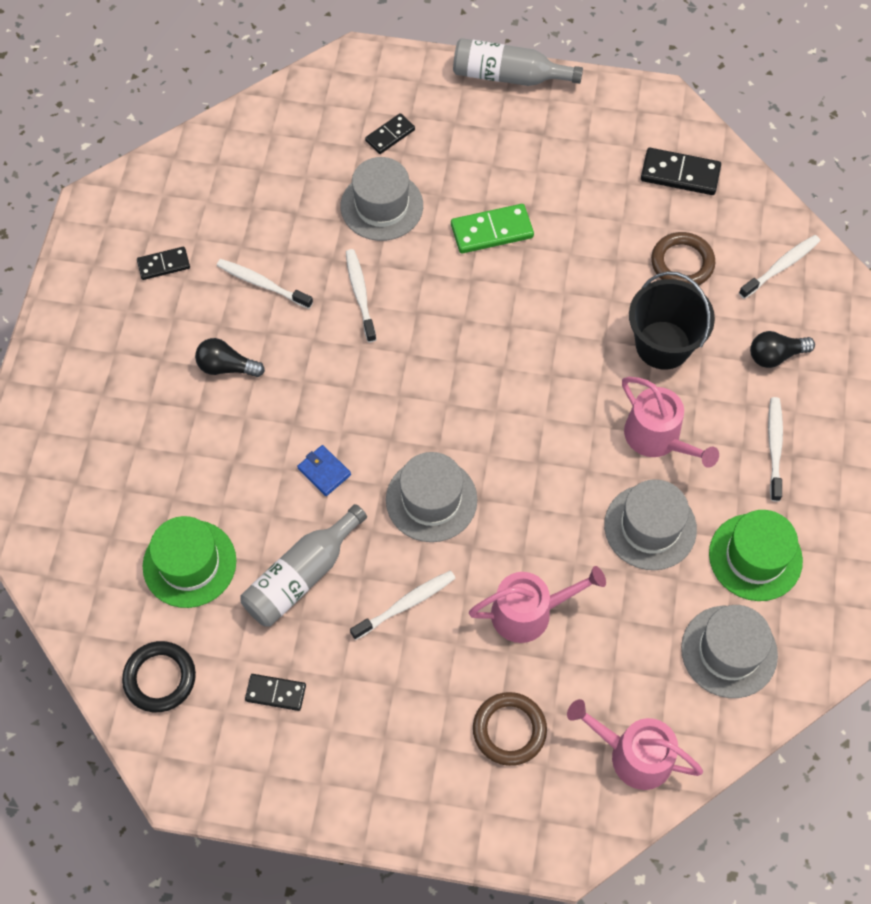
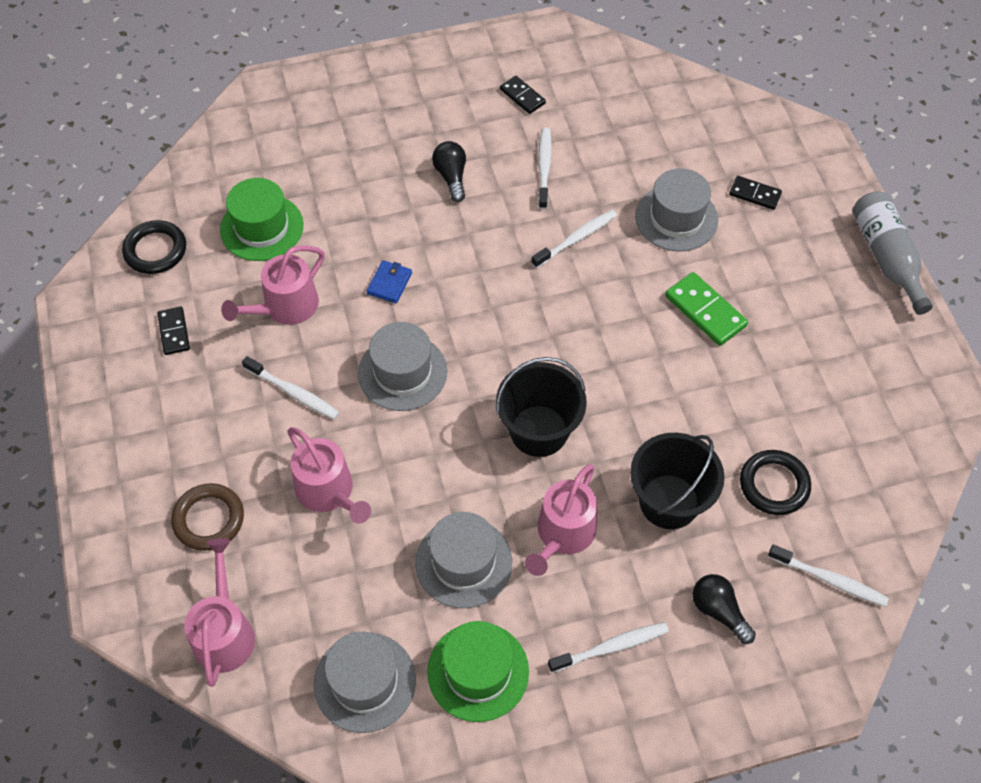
camera: 65 degrees right, 5 degrees down
(301, 576) = (285, 307): grey bottle -> pink watering can
(548, 413) = (539, 431): none -> black bucket
(680, 174) = (878, 445): black domino -> none
(682, 263) = (774, 485): brown ring -> black ring

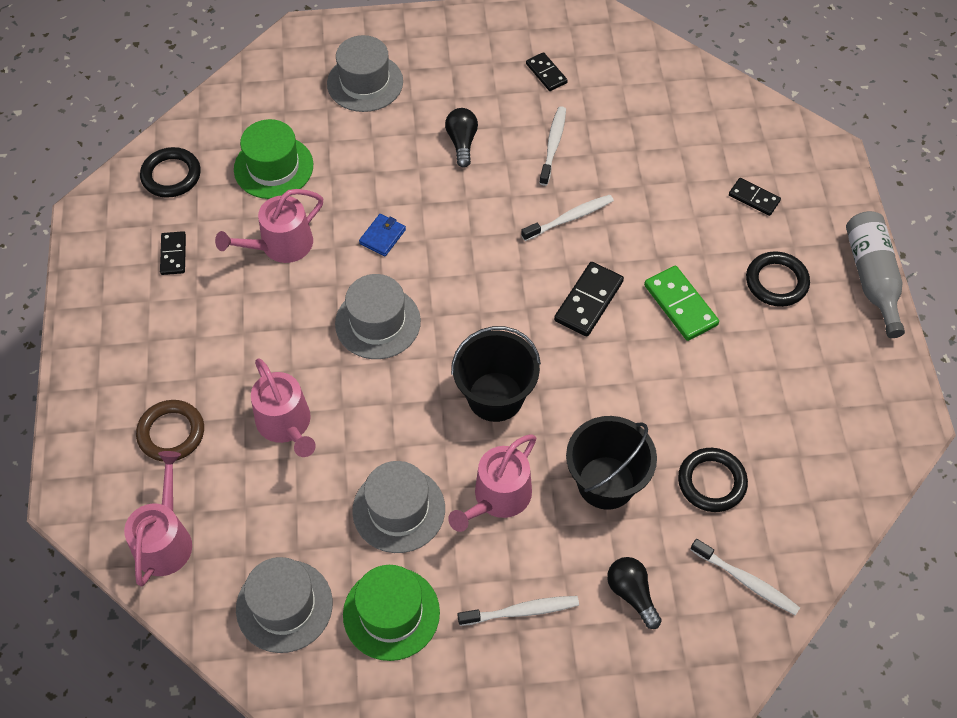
camera: 10 degrees right, 0 degrees up
(294, 393) = (272, 327): white toothbrush -> none
(612, 320) = (588, 301): none -> black domino
(676, 218) = (671, 211): grey hat -> grey hat (365, 82)
(795, 274) = (776, 282): none -> black ring

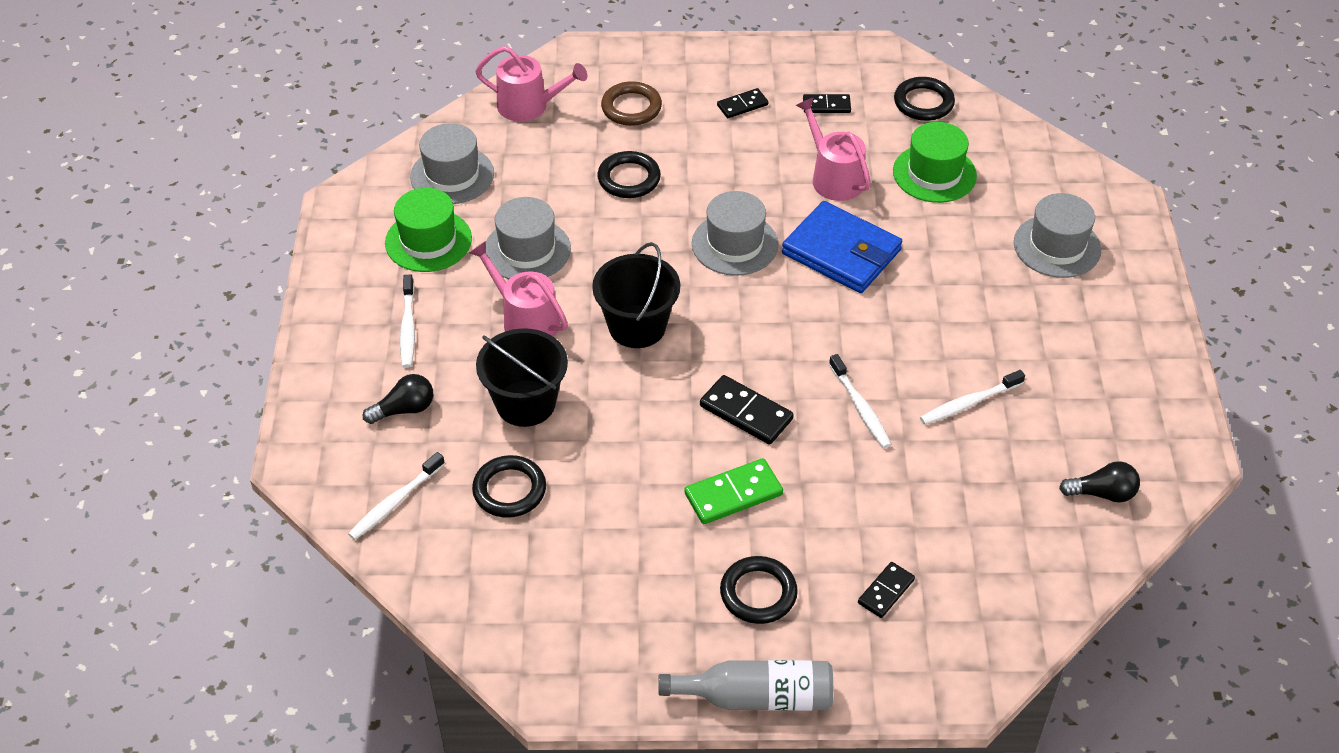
camera: 95 degrees right, 10 degrees down
(286, 424) = (629, 178): pink watering can -> black ring
(382, 236) = (841, 252): blue wallet -> blue wallet, size x2.31
(462, 142) = (971, 323): black light bulb -> black light bulb (1102, 493)
(546, 73) = (1083, 407): black domino -> black domino (742, 105)
(553, 145) = (969, 403): white toothbrush -> white toothbrush turned 135 degrees clockwise

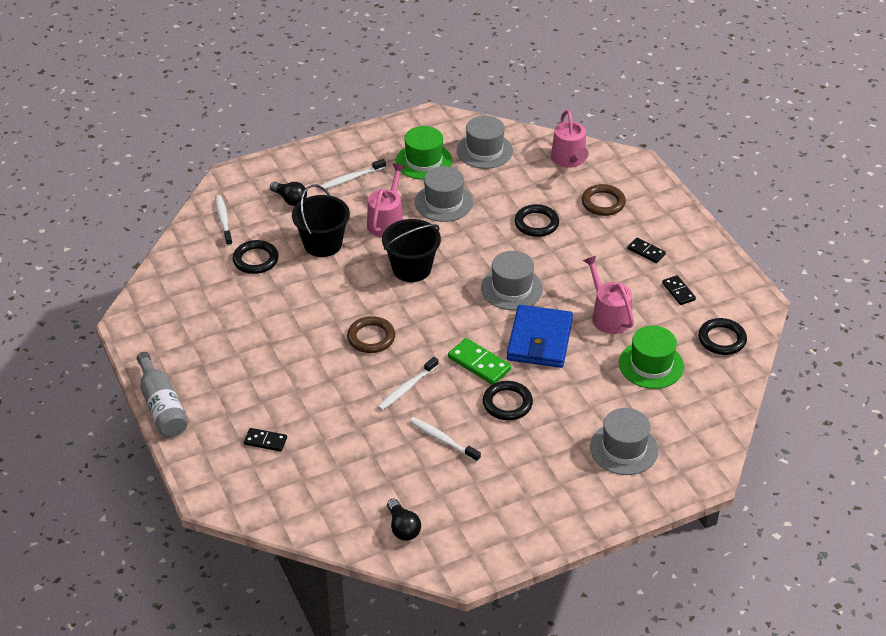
camera: 65 degrees right, 5 degrees down
(395, 502) = (223, 220): white toothbrush -> white toothbrush turned 60 degrees clockwise
(733, 494) = (303, 352): green domino -> green domino (479, 364)
(746, 412) = (371, 337): black domino -> brown ring
(758, 593) = (235, 385): black ring -> black ring (507, 403)
(833, 177) = (608, 316): pink watering can -> pink watering can turned 60 degrees counterclockwise

